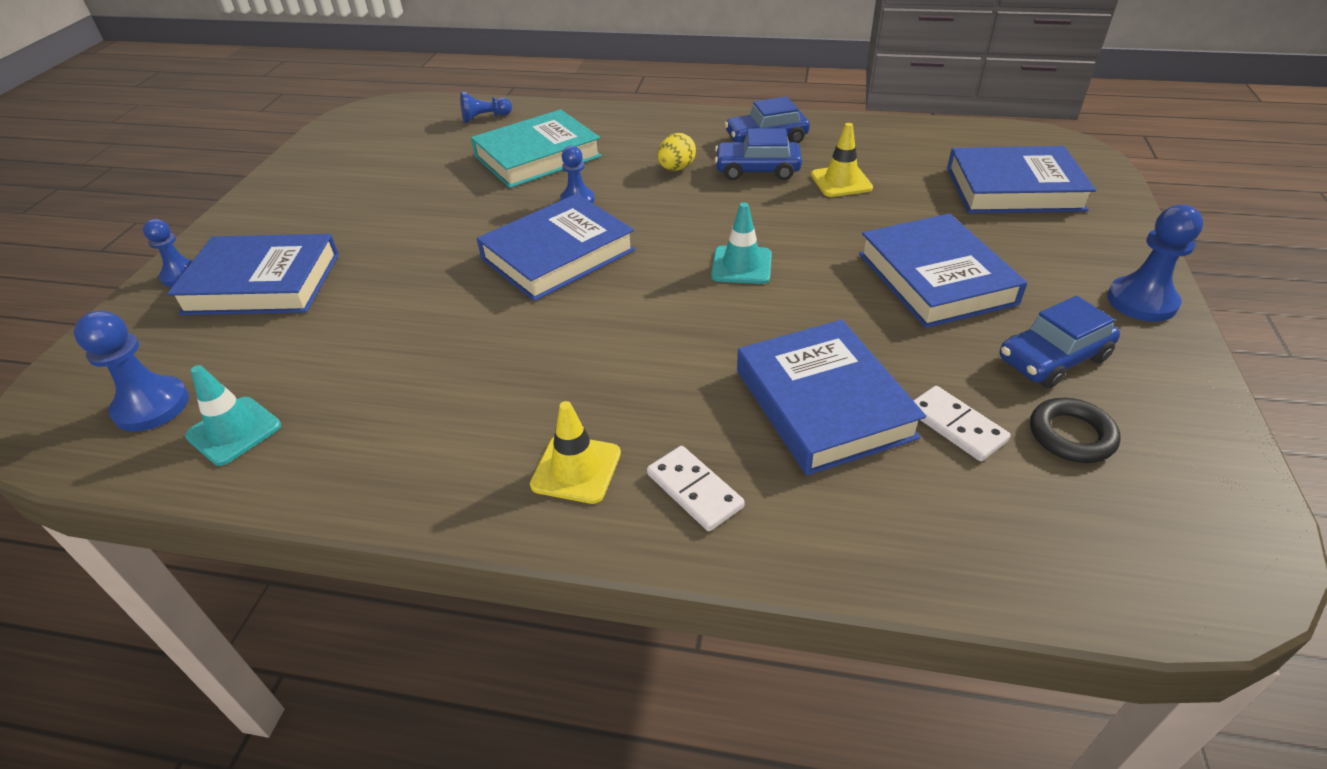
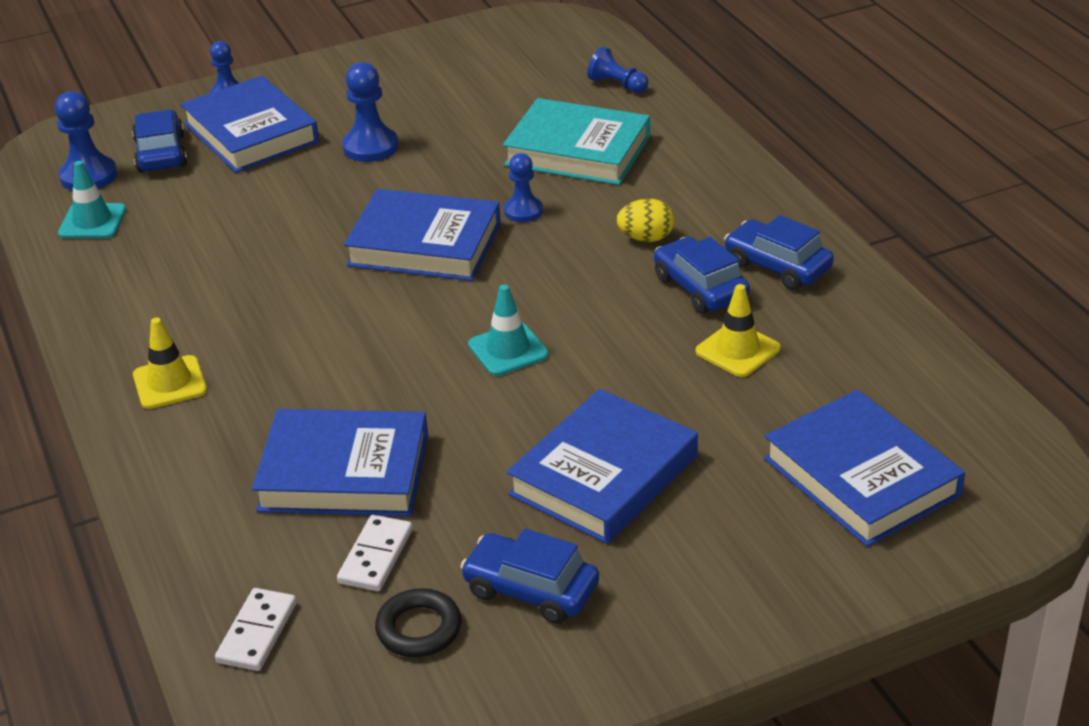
camera: 55 degrees right, 5 degrees down
(199, 345) = (161, 153): none -> blue car
(694, 490) = (190, 447): white domino -> white domino (257, 632)
(823, 403) = (344, 472): blue book -> blue book turned 60 degrees clockwise
(1141, 301) = (698, 629): blue pawn -> blue pawn (370, 147)

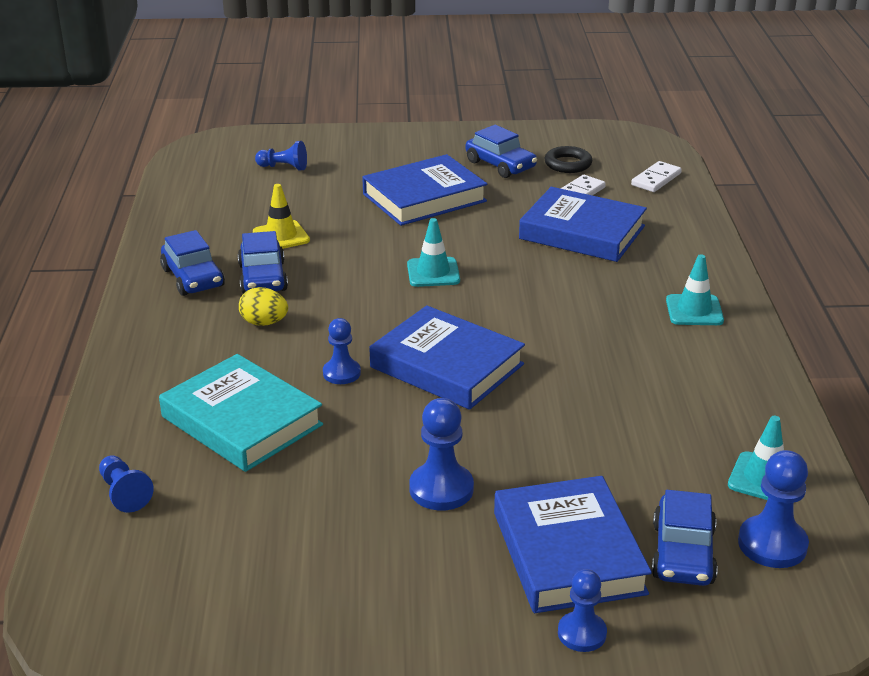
camera: 160 degrees left, 5 degrees down
(170, 383) = (694, 310): yellow traffic cone -> turquoise traffic cone
(861, 477) = (284, 167): blue book -> blue pawn

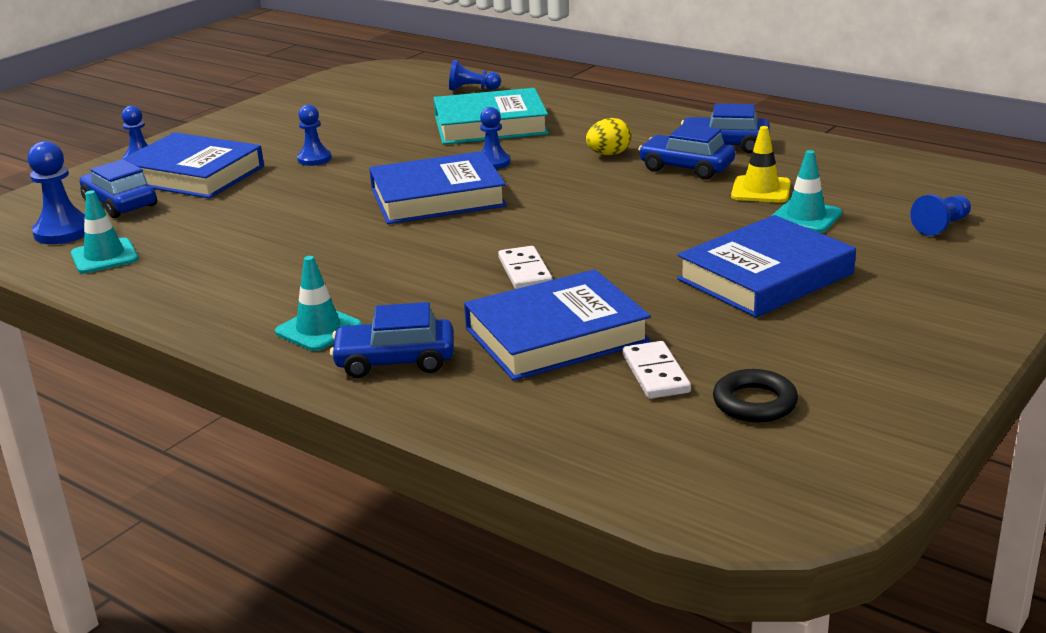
camera: 130 degrees right, 5 degrees down
(424, 197) = (765, 276): blue book -> blue book turned 45 degrees clockwise
(433, 272) = (590, 233): turquoise traffic cone -> turquoise traffic cone (805, 217)
(441, 489) = (314, 159): blue pawn -> blue pawn, size x0.66
(500, 165) = (807, 352): blue car -> blue car (395, 361)
(656, 179) = (621, 452): white domino -> white domino (524, 271)

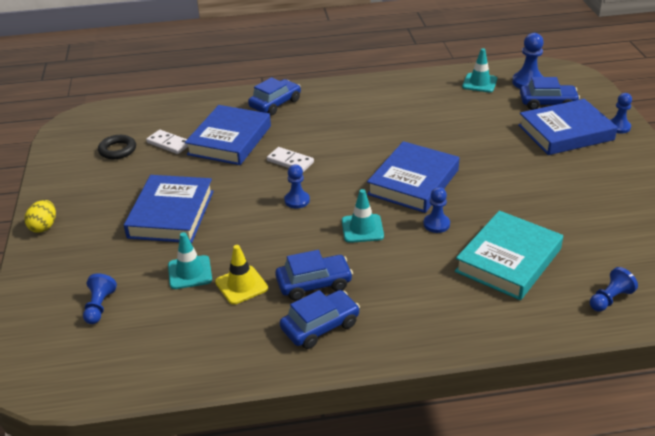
camera: 135 degrees right, 10 degrees up
(314, 159) = (537, 173): blue pawn -> blue pawn (297, 200)
(318, 329) = (326, 100): turquoise traffic cone -> turquoise traffic cone (362, 228)
(609, 154) = (382, 271): yellow egg -> yellow egg (44, 227)

